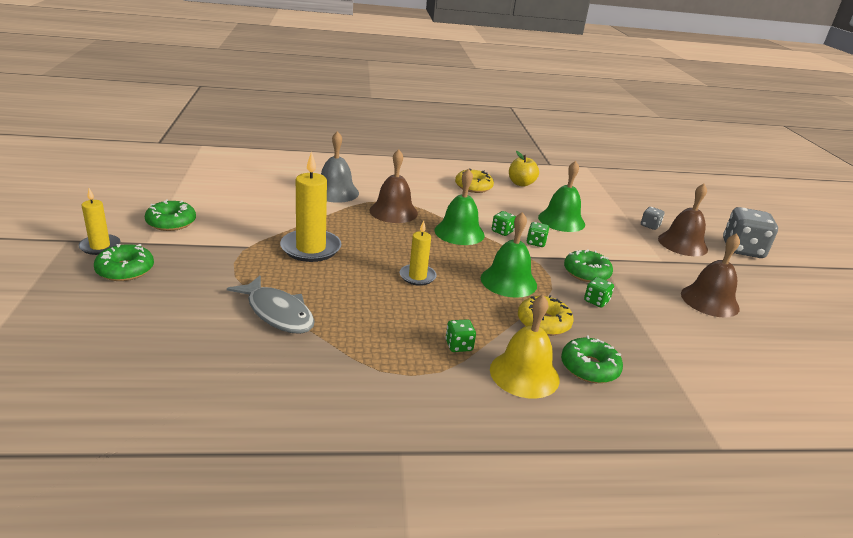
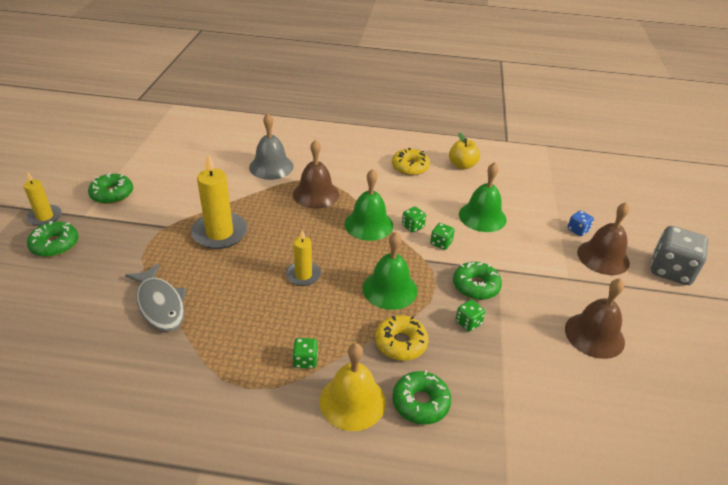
camera: 15 degrees right, 10 degrees up
(650, 226) = (578, 230): grey dice -> blue dice

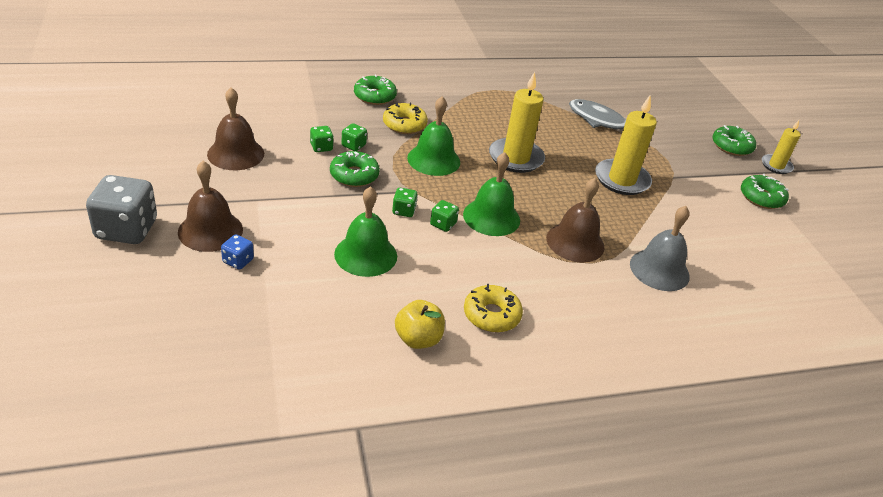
camera: 155 degrees right, 0 degrees up
(303, 275) = (516, 158): yellow candle -> yellow candle, size x1.68
(305, 360) = (468, 106): green dice -> green dice (321, 147)
(352, 401) = (421, 91): yellow bell -> none

